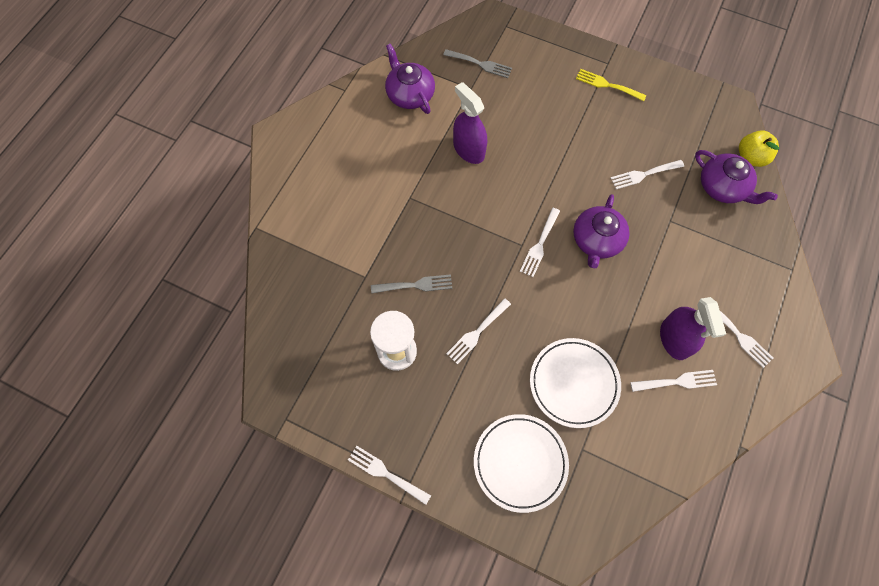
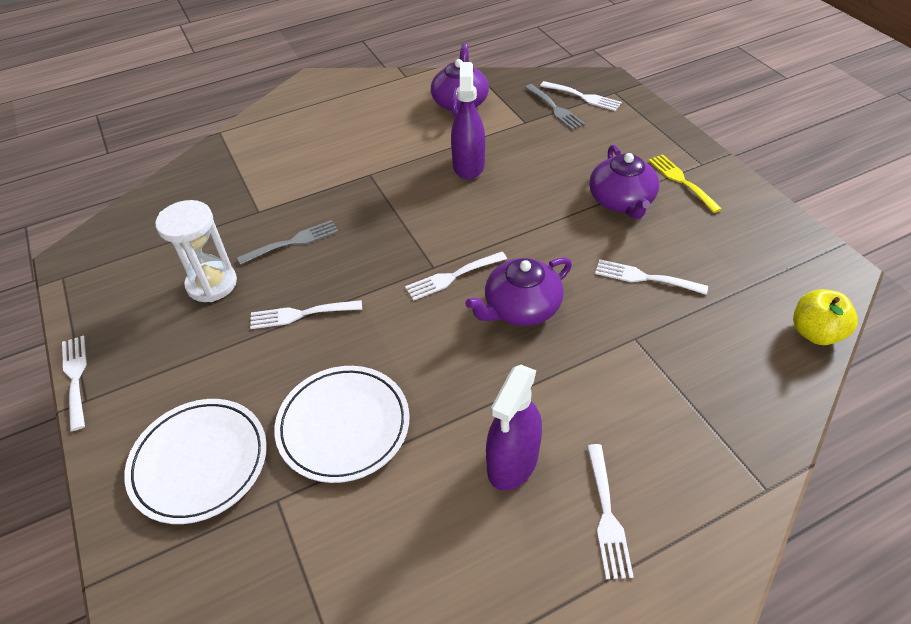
camera: 40 degrees right, 20 degrees down
(415, 285) = (293, 242): grey fork -> grey fork turned 60 degrees counterclockwise
(677, 381) = (467, 510): white fork -> white fork (583, 97)
(723, 187) = (743, 342): purple teapot -> purple teapot (621, 201)

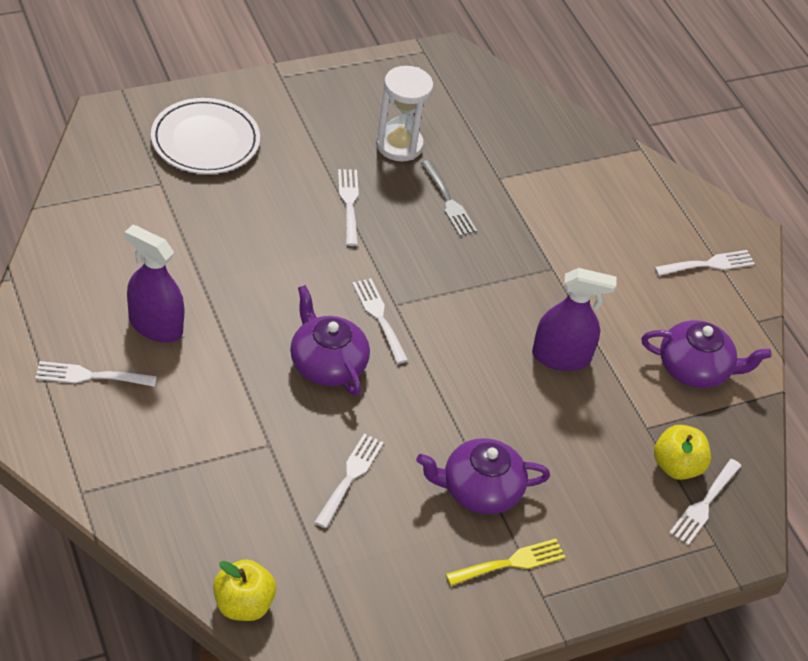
camera: 85 degrees right, 0 degrees up
(75, 377) = (305, 69): white fork -> white fork (708, 264)
(343, 426) = (218, 224): white plate -> none
(555, 109) = (676, 466): grey fork -> yellow apple

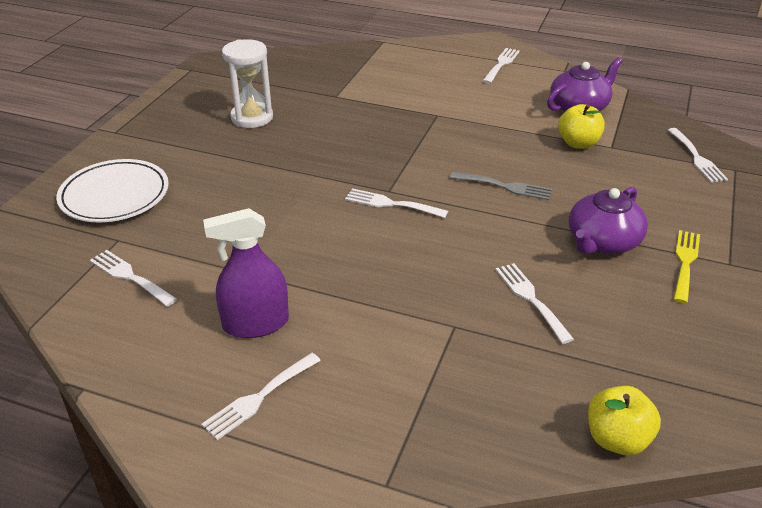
camera: 40 degrees left, 10 degrees down
(327, 363) = (406, 251): purple teapot -> none
(349, 203) = (271, 163): white fork -> white fork (130, 277)
(448, 201) = (328, 124): grey fork -> grey fork (505, 186)
(561, 357) = (516, 149): purple spray bottle -> none
(676, 466) = (655, 152): yellow apple -> yellow apple (578, 143)

